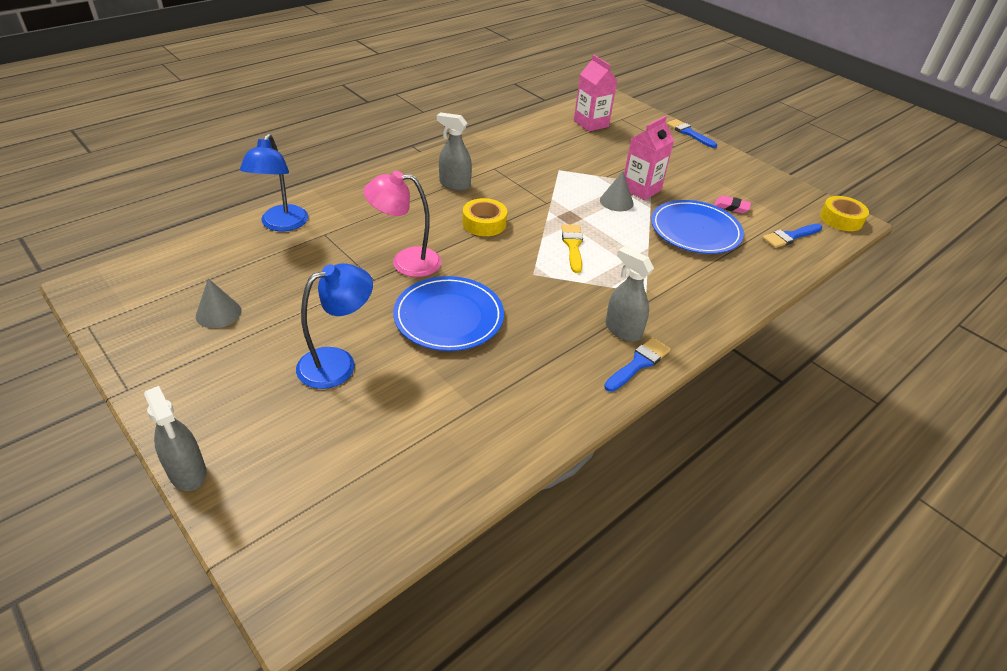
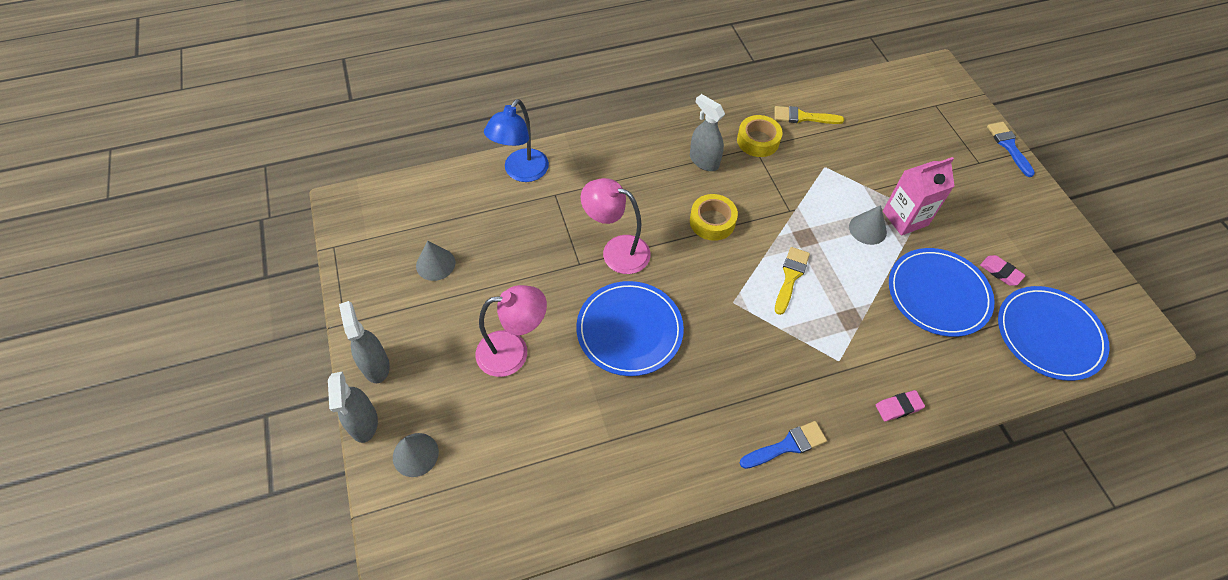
camera: 25 degrees right, 15 degrees up
(264, 483) = (415, 454): none -> grey cone
(338, 363) = (513, 352): blue lamp -> pink lamp
(523, 142) = (803, 117): none -> yellow brush
(591, 124) = (894, 105): pink carton -> none
(622, 330) = (790, 400): grey spray bottle -> grey spray bottle (375, 365)
(712, 311) = (898, 407): none -> pink eraser
(790, 237) = (1049, 335): blue brush -> blue plate
(841, 219) = (1131, 327): yellow tape -> yellow tape (758, 141)

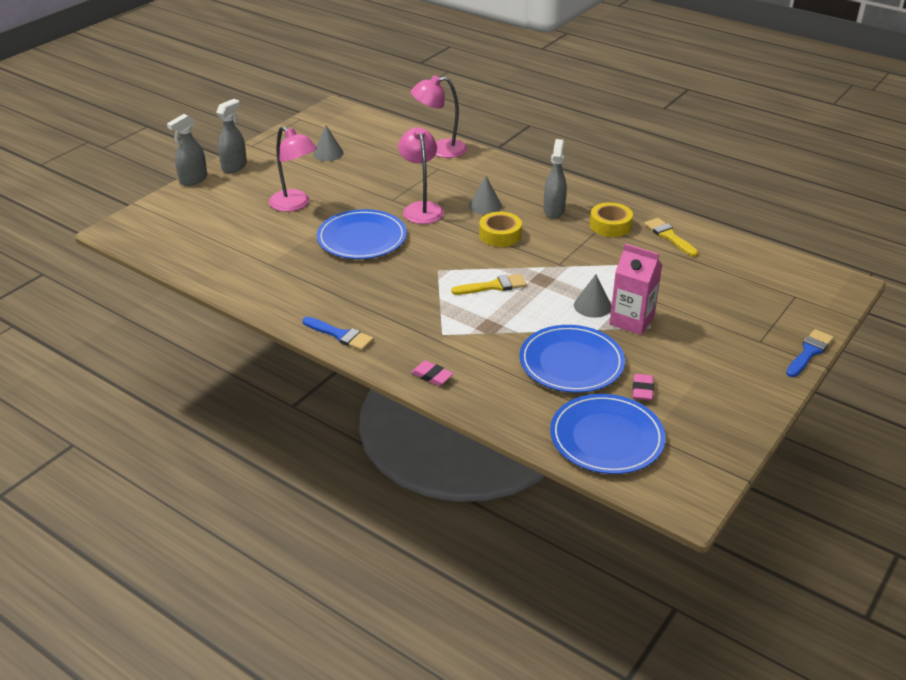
camera: 55 degrees right, 20 degrees down
(415, 454) = (190, 203): grey cone -> grey cone (485, 205)
(521, 172) = (440, 150): blue lamp -> pink lamp

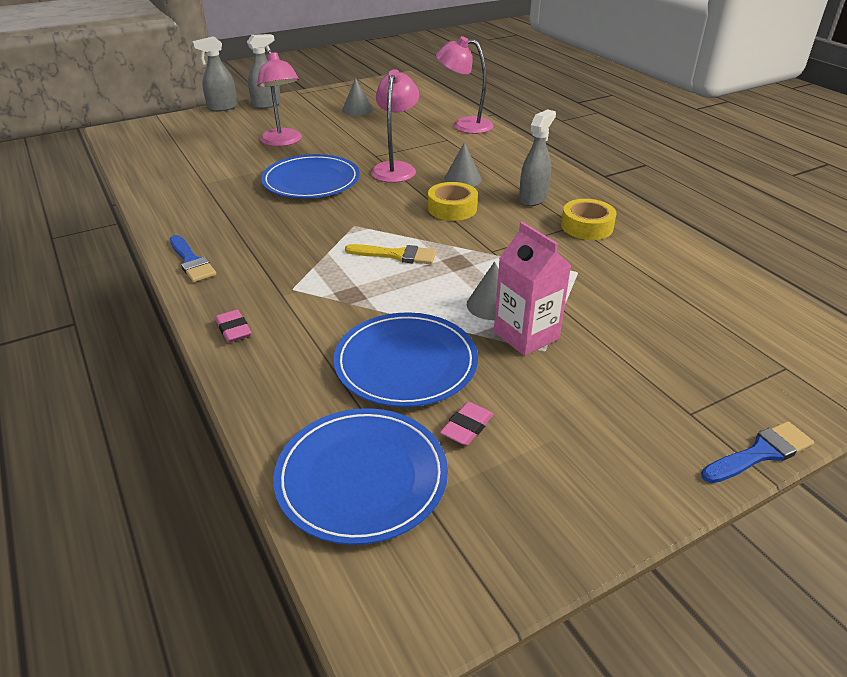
camera: 25 degrees right, 0 degrees up
(669, 236) = (652, 253): yellow brush -> none

